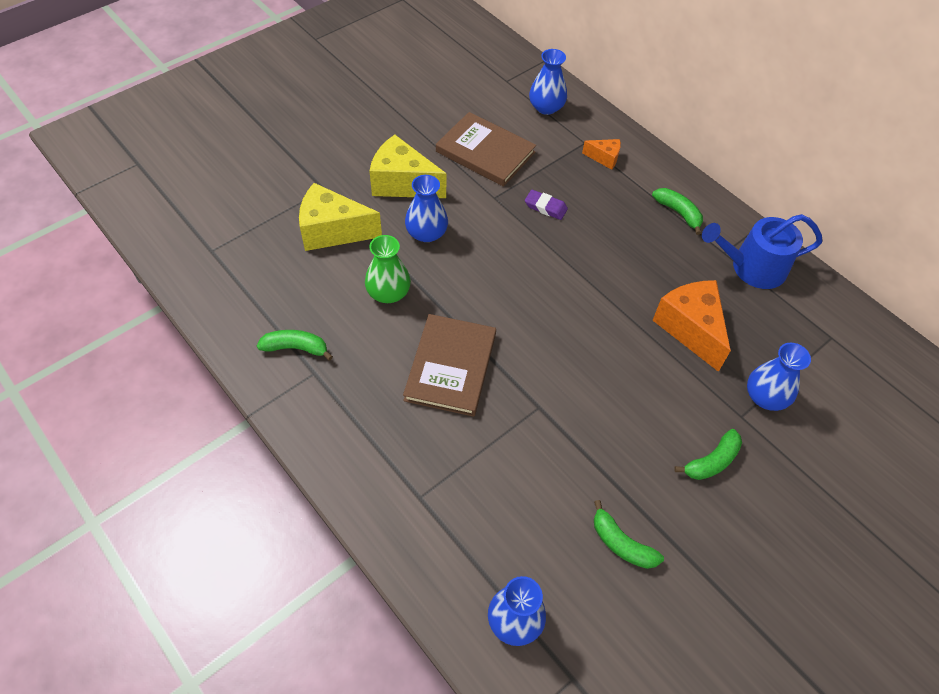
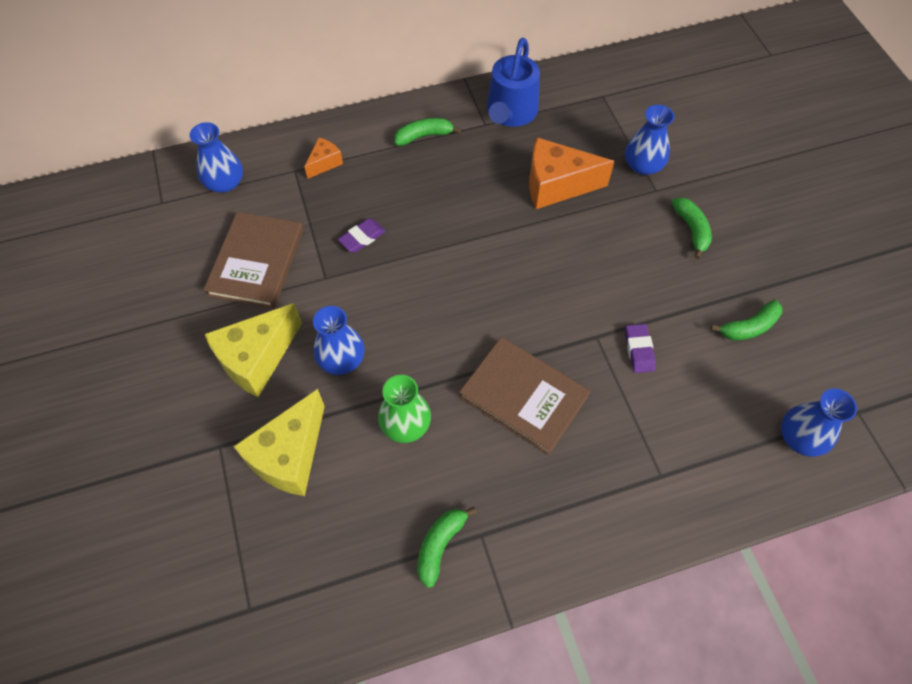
camera: 65 degrees left, 5 degrees up
(485, 152) = (256, 262): brown book -> brown book turned 45 degrees counterclockwise
(542, 447) = (639, 350): none -> purple eraser

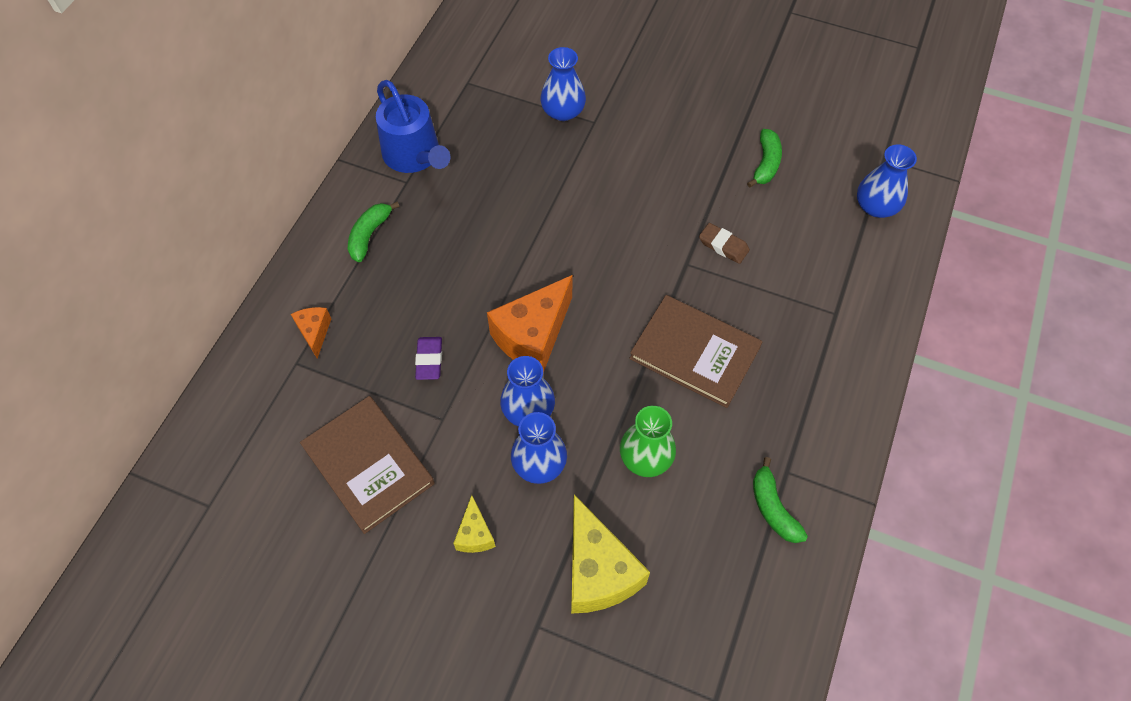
camera: 50 degrees left, 0 degrees up
(225, 183) = (246, 432): blue vase -> blue vase (528, 410)
(257, 359) = (475, 534): yellow cheese -> yellow cheese, size x0.50
(523, 396) = (694, 353): brown book -> brown book turned 45 degrees clockwise
(556, 185) = (522, 181): orange cheese -> orange cheese (533, 336)
(639, 350) = (723, 245): purple eraser -> brown eraser
(691, 230) = (652, 129): green banana -> none

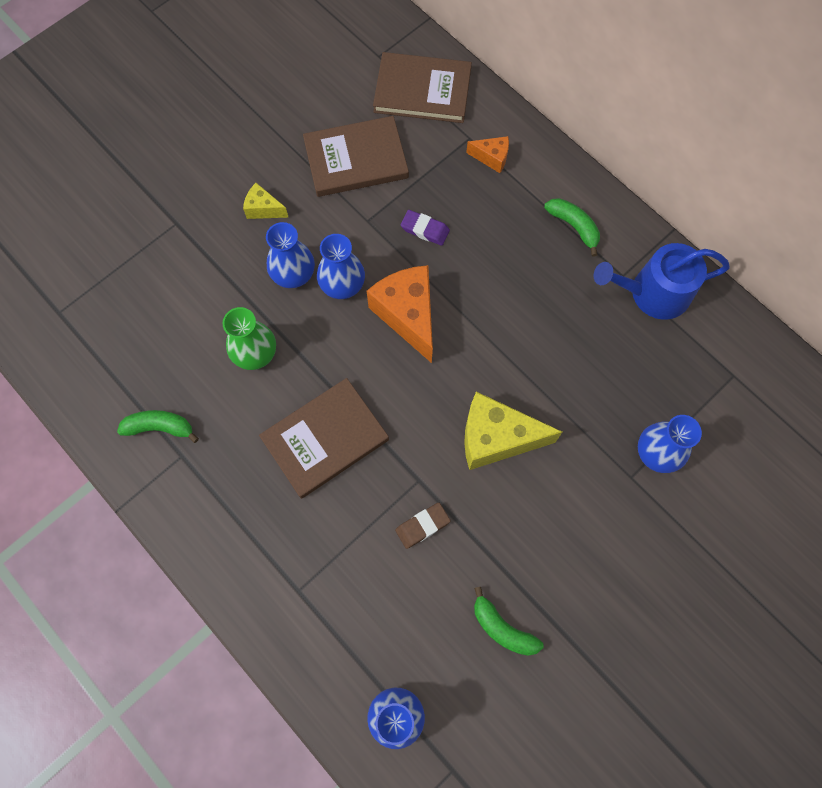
camera: 115 degrees right, 10 degrees up
(246, 435) = (422, 91): none -> brown book
(598, 571) = (189, 278): yellow cheese -> yellow cheese (496, 438)

